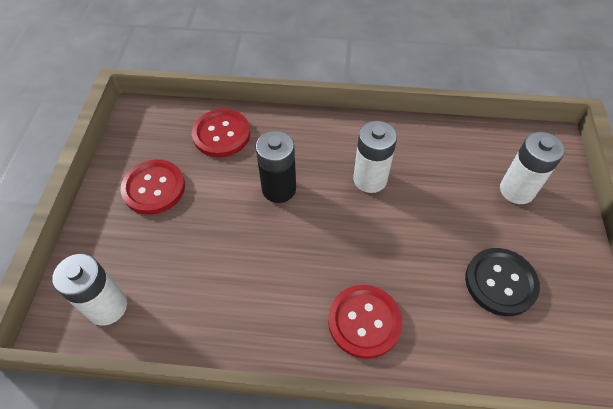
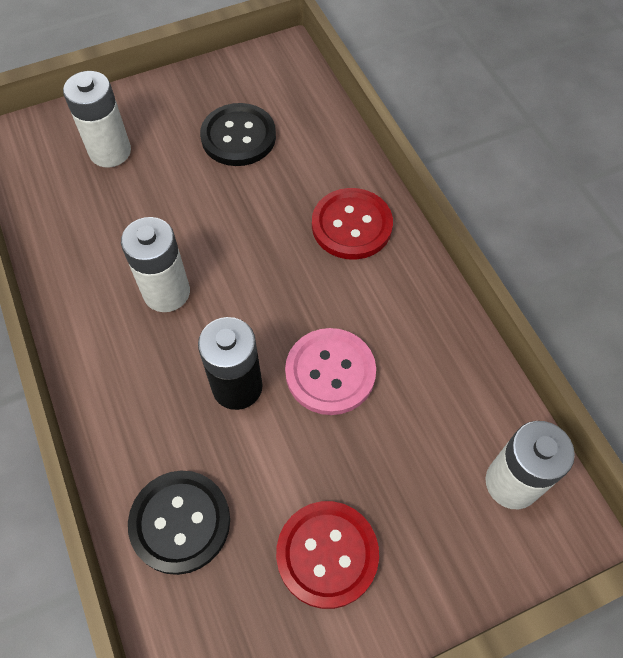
camera: 120 degrees left, 5 degrees up
(221, 134) = (180, 522): red button -> black button
(253, 242) = (330, 372): none -> pink button

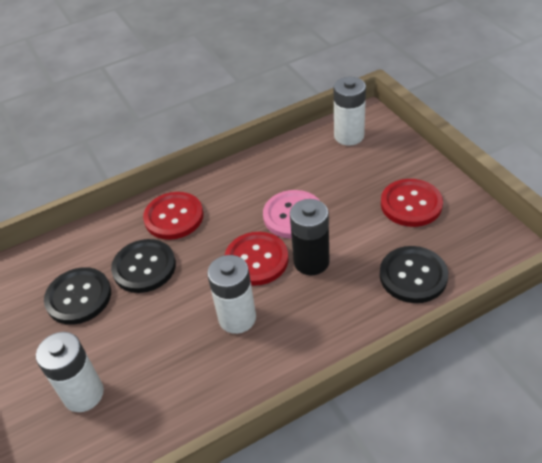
camera: 90 degrees left, 15 degrees down
(255, 319) = (256, 260): none -> red button
(270, 196) = (144, 267): none -> black button

